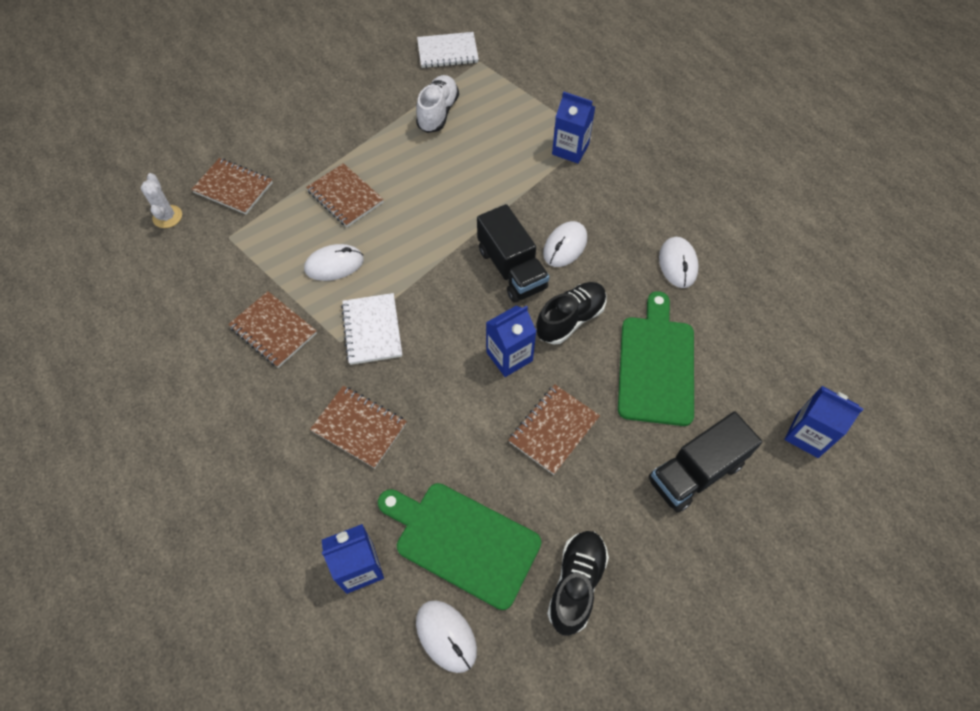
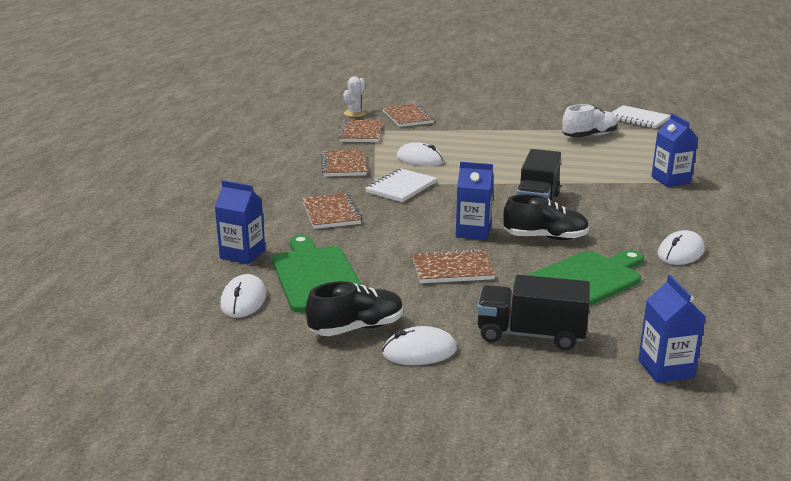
camera: 45 degrees right, 35 degrees down
(345, 197) = (469, 142): brown notebook -> brown notebook (360, 133)
(565, 246) = (595, 211): white mouse -> white mouse (419, 352)

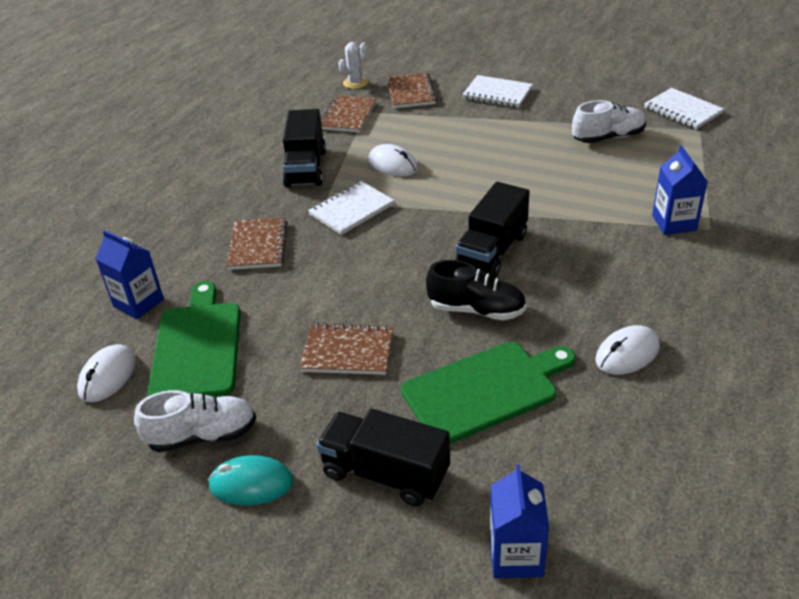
camera: 15 degrees right, 15 degrees up
(344, 165) = (306, 168): brown notebook -> black truck
(356, 328) = (202, 435): black shoe -> white shoe
(419, 352) = (251, 484): white mouse -> turquoise mouse
(473, 232) = (398, 291): blue carton -> none
(482, 115) = (497, 93): none -> white notebook

